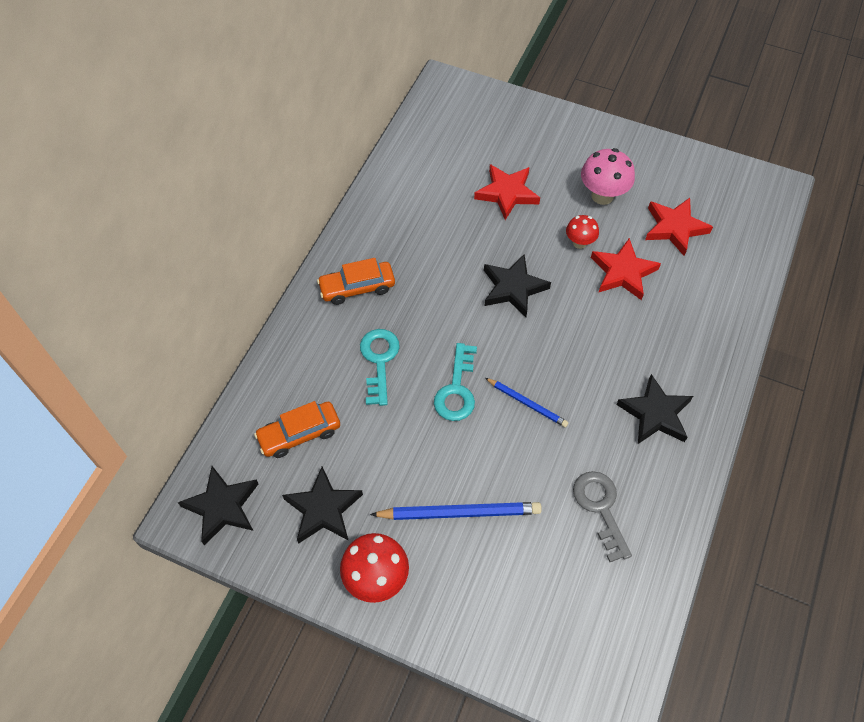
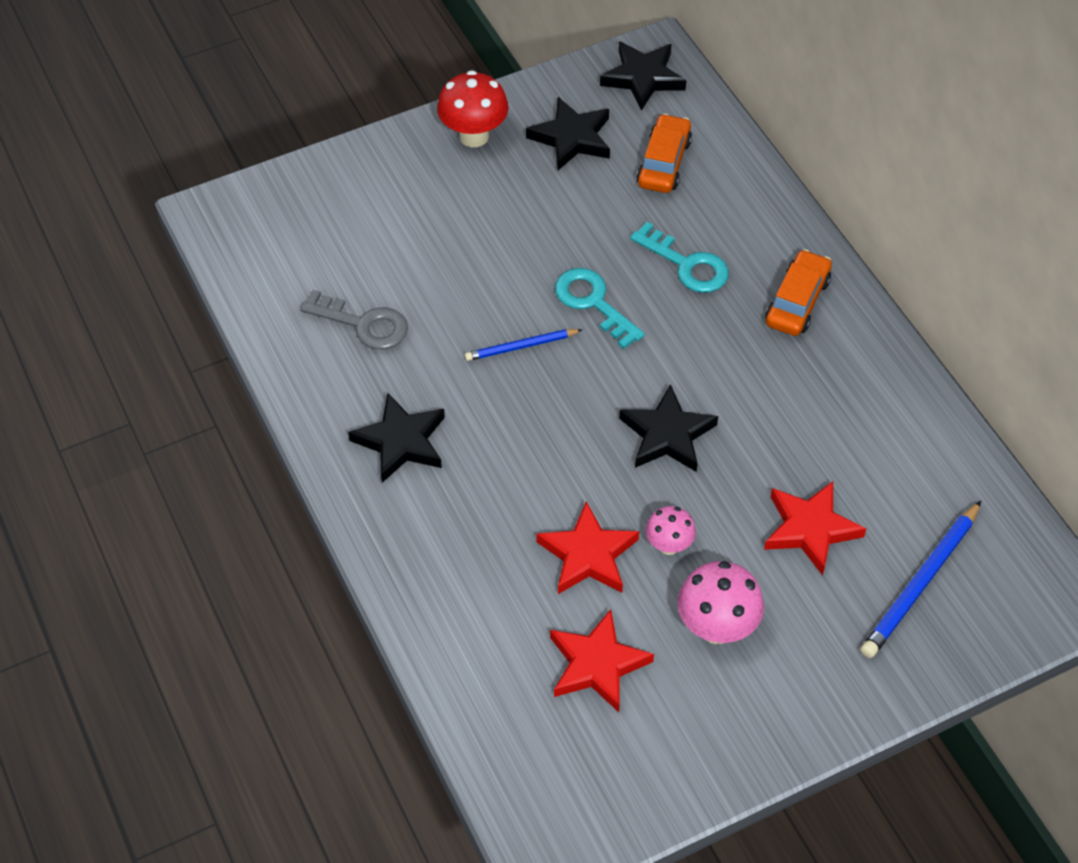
camera: 130 degrees right, 5 degrees down
(459, 513) = (470, 223): blue pencil -> blue pencil (920, 582)
(579, 243) = (669, 545): red mushroom -> pink mushroom

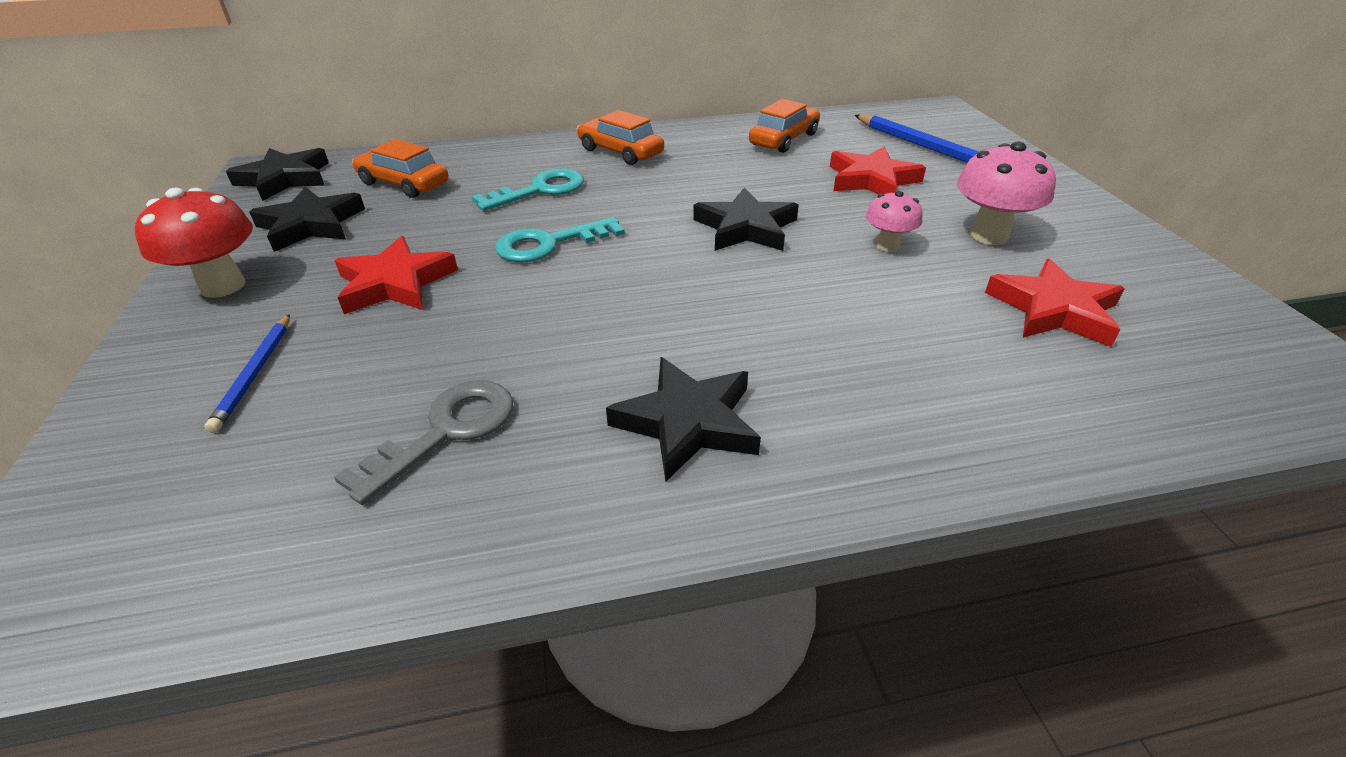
camera: 75 degrees left, 15 degrees down
(521, 346) = (579, 297): blue pencil -> blue pencil (255, 373)
(588, 555) = (899, 294): red star -> red star (395, 283)
(890, 440) = (784, 139): none -> orange car

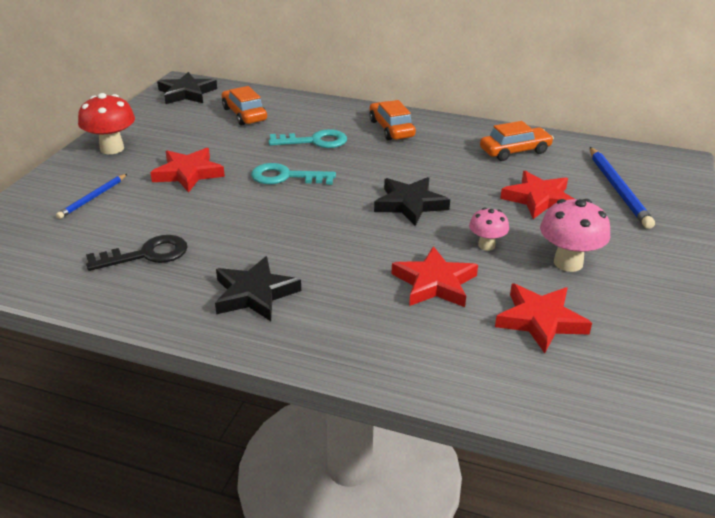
camera: 30 degrees right, 5 degrees down
(311, 225) = (177, 126): black star -> none
(446, 431) = (146, 254): grey key -> black key
(892, 311) = (434, 283): none -> red star

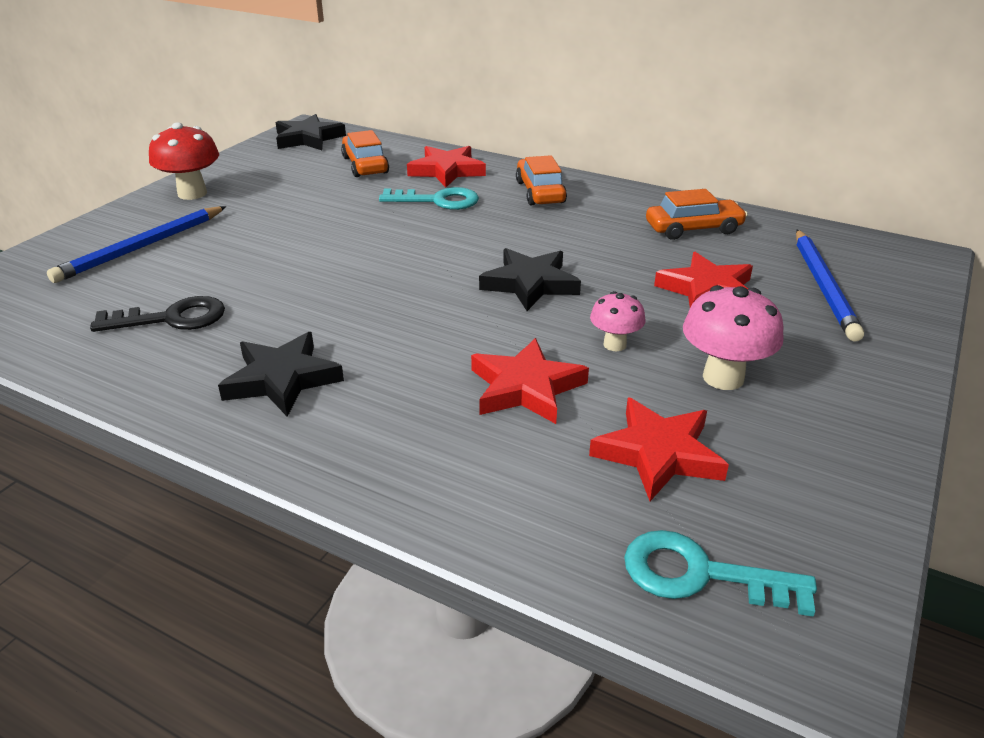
camera: 10 degrees right, 0 degrees up
(93, 198) = (142, 247): blue pencil -> blue pencil, size x1.67
(188, 173) = (267, 227): red star -> red star (447, 171)
(286, 177) = (384, 239): turquoise key -> turquoise key (700, 575)

